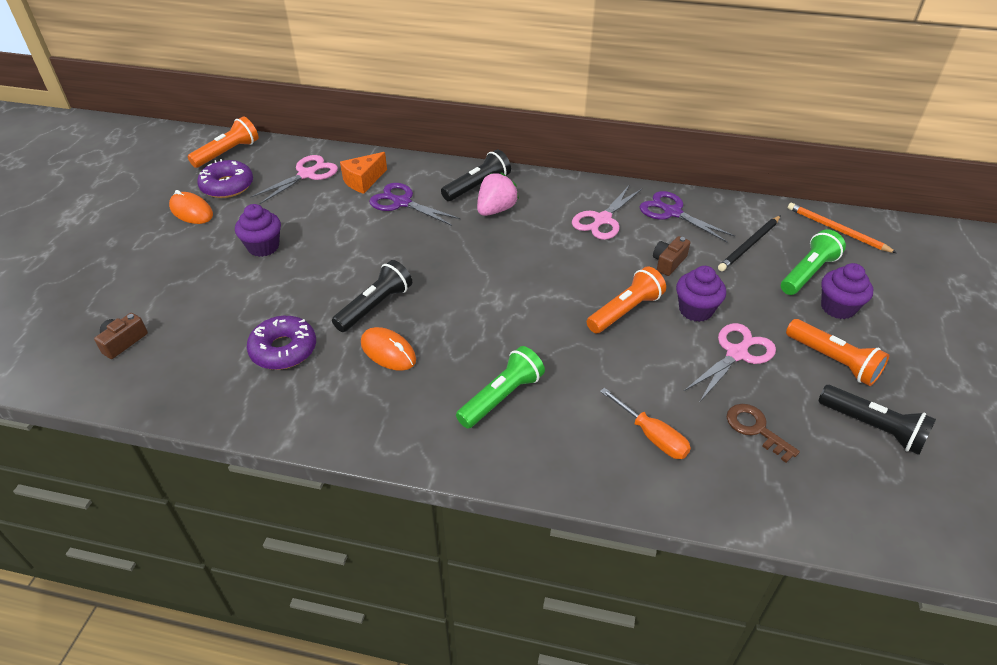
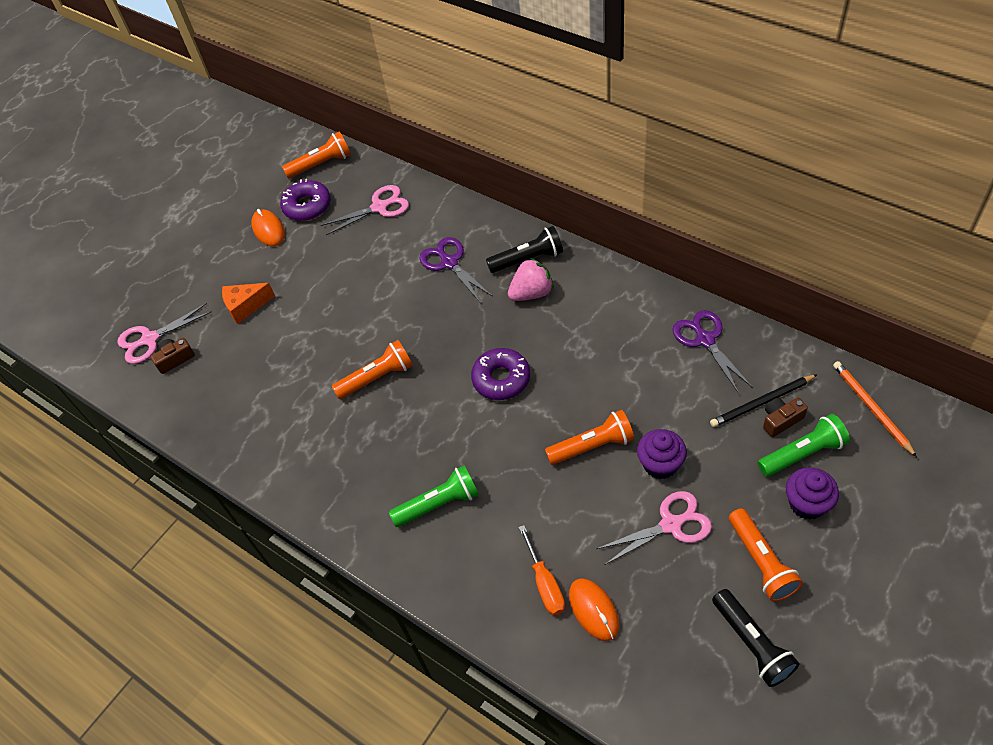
camera: 30 degrees right, 10 degrees up
(263, 247) = (312, 286): purple cupcake -> none
(283, 349) = (288, 402): purple donut -> purple donut (501, 379)
(363, 181) = (426, 227): orange cheese -> orange cheese (246, 307)
(375, 306) = (377, 377): black flashlight -> orange flashlight
(388, 351) = (368, 429): orange mouse -> orange mouse (593, 610)
(602, 220) = (628, 331): pink scissors -> pink scissors (150, 339)
(668, 262) = (665, 401): brown camera -> brown camera (781, 420)
(756, 429) = (640, 608): brown key -> none

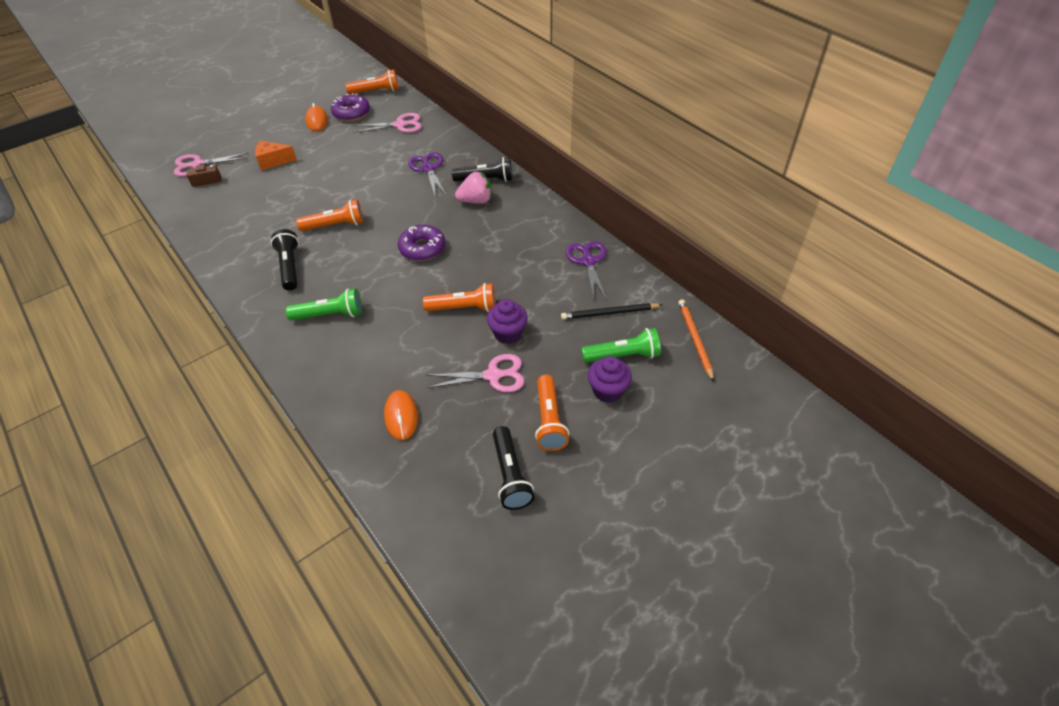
camera: 10 degrees right, 5 degrees down
(353, 453) = (290, 267): none -> black flashlight
(545, 584) = (375, 388): orange screwdriver -> none
(781, 420) = (618, 329): brown camera -> none

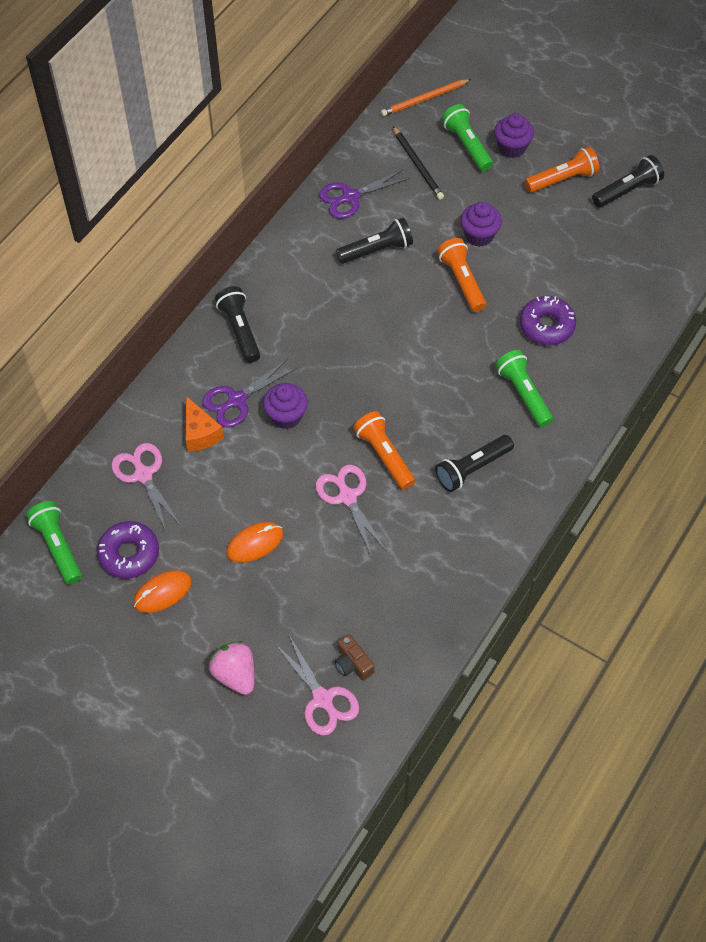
camera: 110 degrees left, 10 degrees up
(273, 161) = (281, 599): orange cheese -> orange cheese (200, 433)
(376, 91) = (58, 547): orange flashlight -> green flashlight
(400, 187) = (286, 416): none -> purple cupcake
(401, 416) = (611, 283): orange mouse -> orange mouse (255, 543)
(422, 248) = (389, 350): purple donut -> purple donut (546, 326)
(476, 201) = (285, 326): pink strawberry -> pink strawberry (235, 674)
(493, 375) = (534, 231): pink scissors -> pink scissors (347, 497)
(523, 264) = (376, 250): none -> black flashlight

